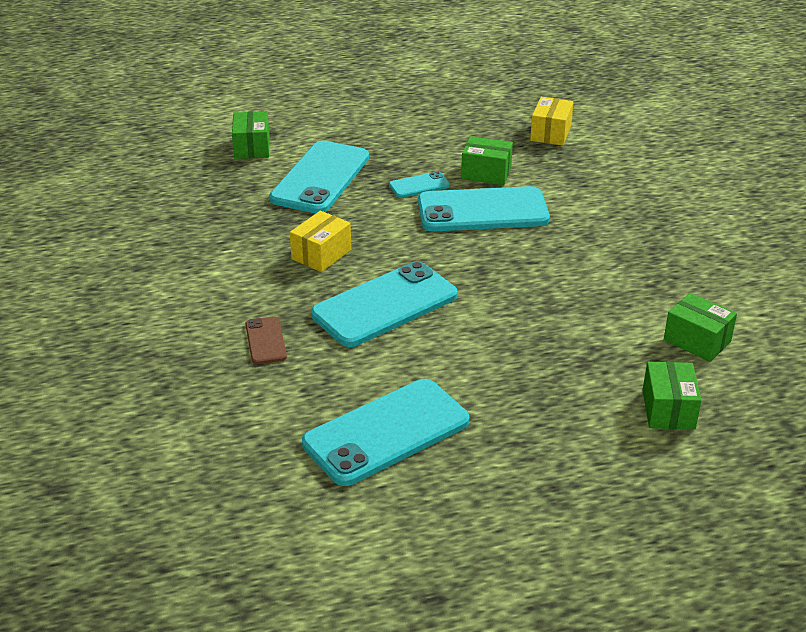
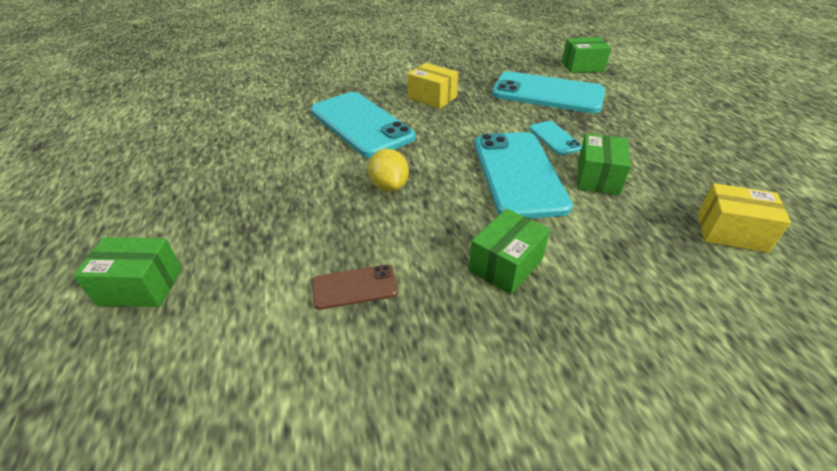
camera: 90 degrees right, 5 degrees up
(265, 341) = (327, 84): brown phone -> brown phone (354, 287)
(386, 432) = (208, 127): turquoise phone -> none
(508, 282) = (389, 186): none -> yellow lemon
(697, 341) = (248, 331): green box -> green box (506, 265)

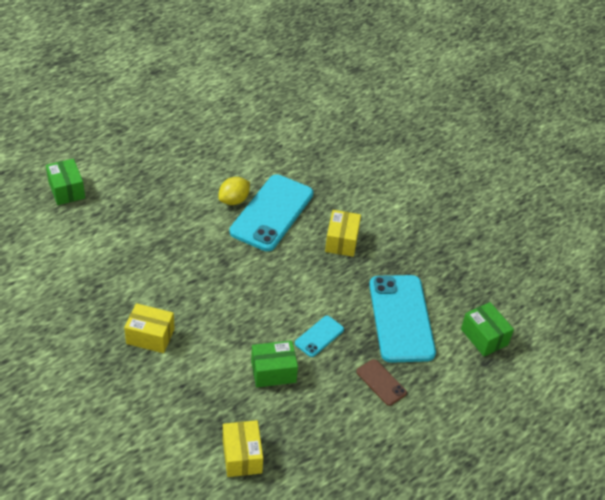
camera: 60 degrees right, 5 degrees up
(354, 287) = (102, 274): brown phone -> brown phone (381, 382)
(389, 186) = (201, 257): yellow lemon -> yellow lemon (234, 200)
(506, 265) = (150, 336): green box -> yellow box
(518, 174) = (253, 323): turquoise phone -> none

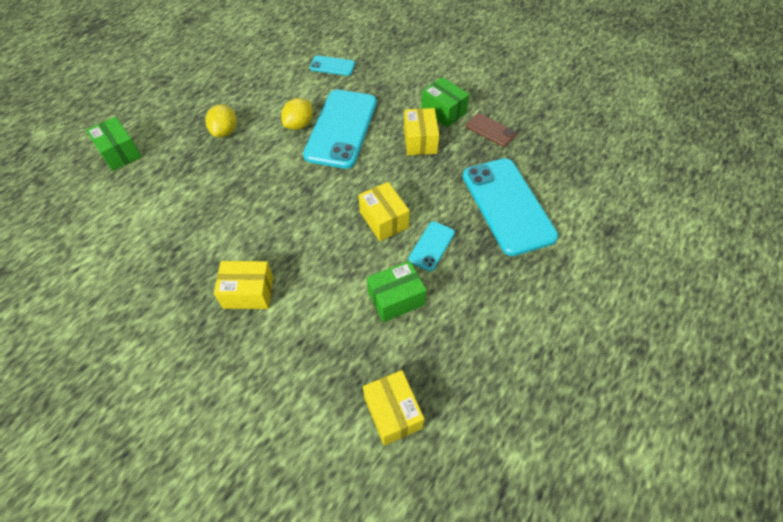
camera: 10 degrees left, 10 degrees up
(164, 191) = (225, 131): none -> yellow lemon
(282, 149) = (332, 66): none -> turquoise phone
(284, 304) = (384, 220): none -> yellow box
(381, 382) = (513, 281): brown phone -> brown phone (490, 130)
(484, 337) = (596, 205): green box -> green box (443, 111)

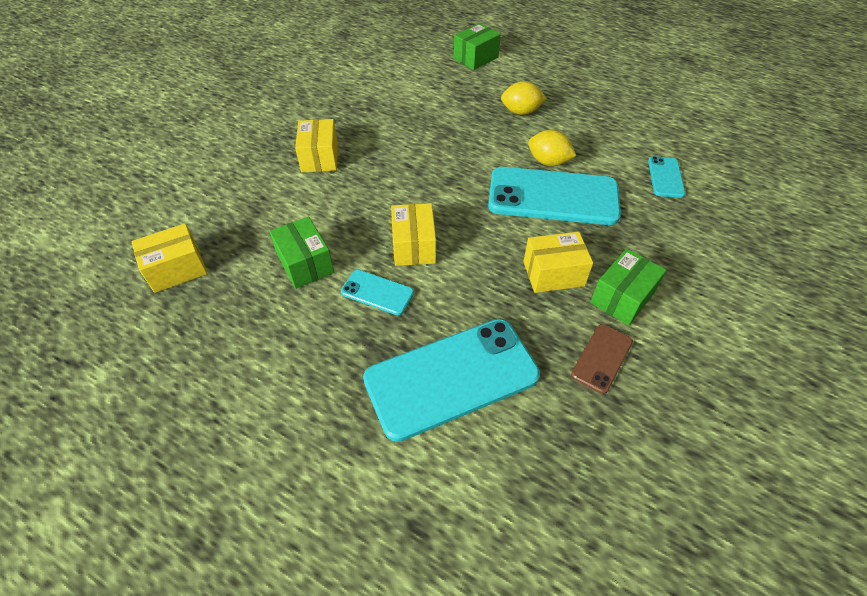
camera: 85 degrees right, 5 degrees down
(384, 220) = (413, 246): yellow box -> yellow box turned 60 degrees counterclockwise

